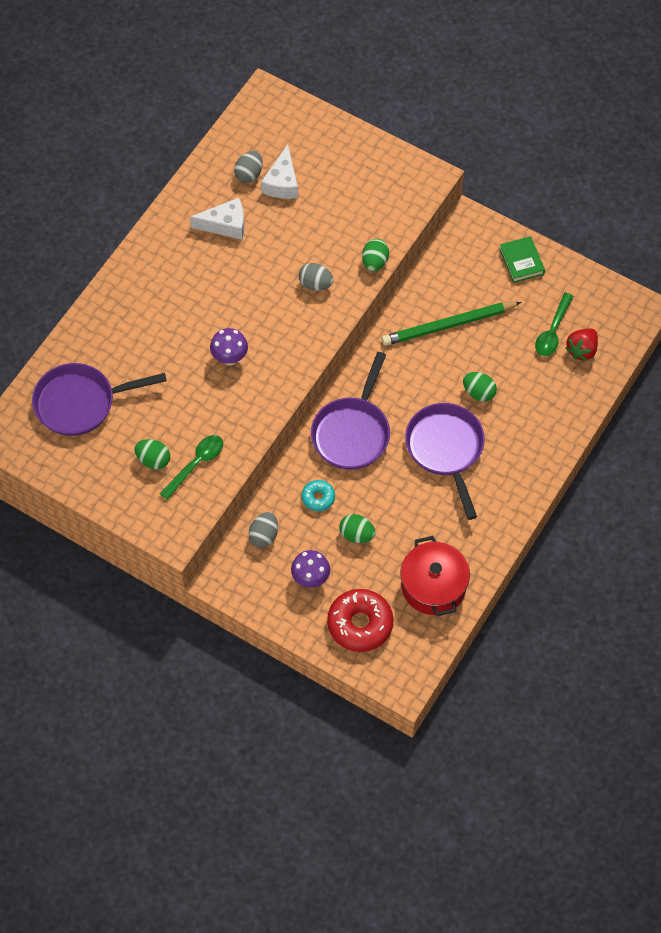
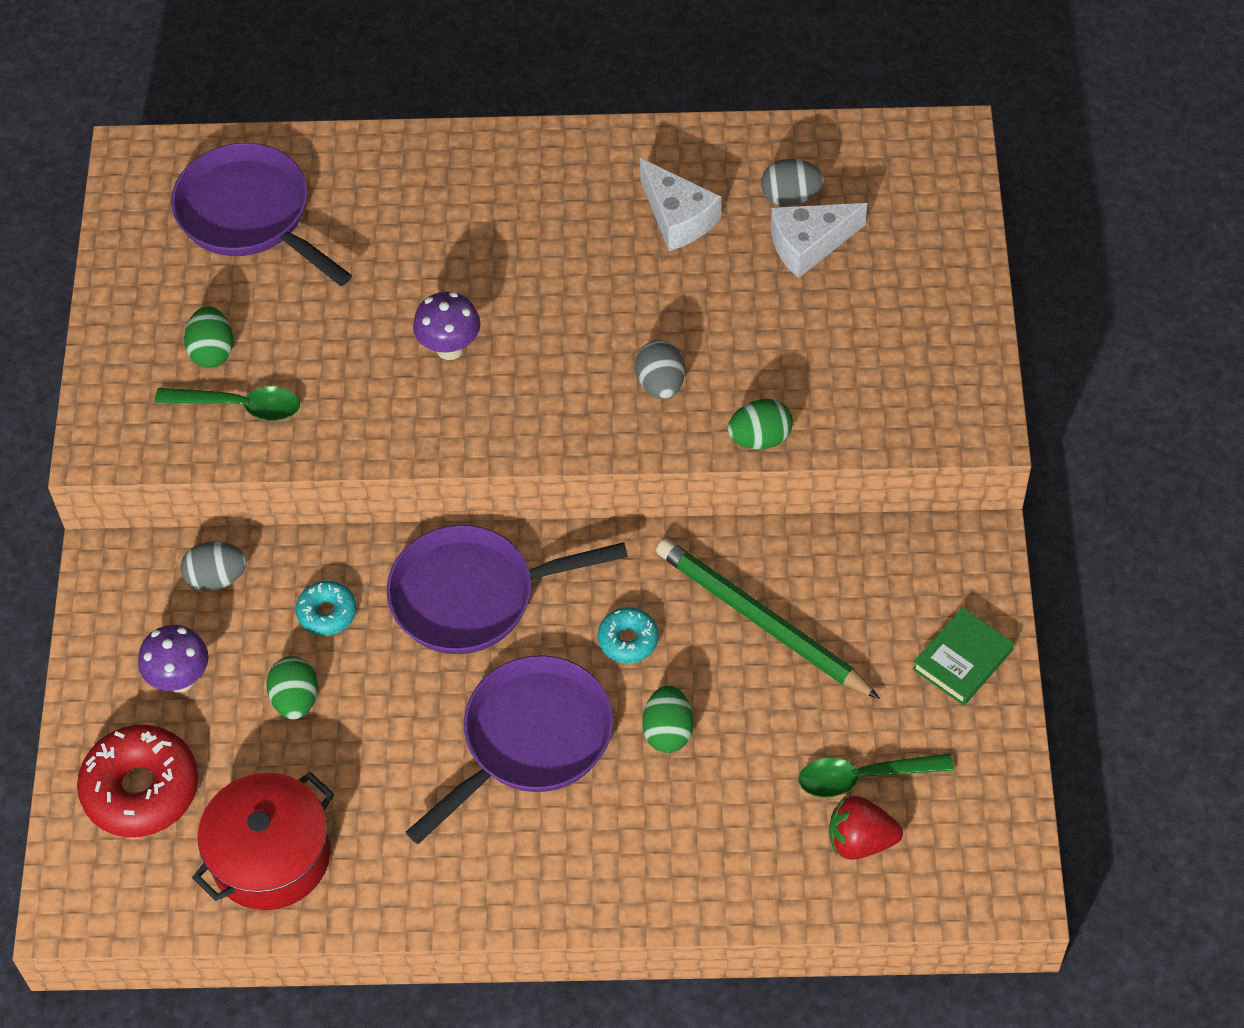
camera: 60 degrees right, 5 degrees down
(421, 382) = (628, 640): none -> turquoise donut

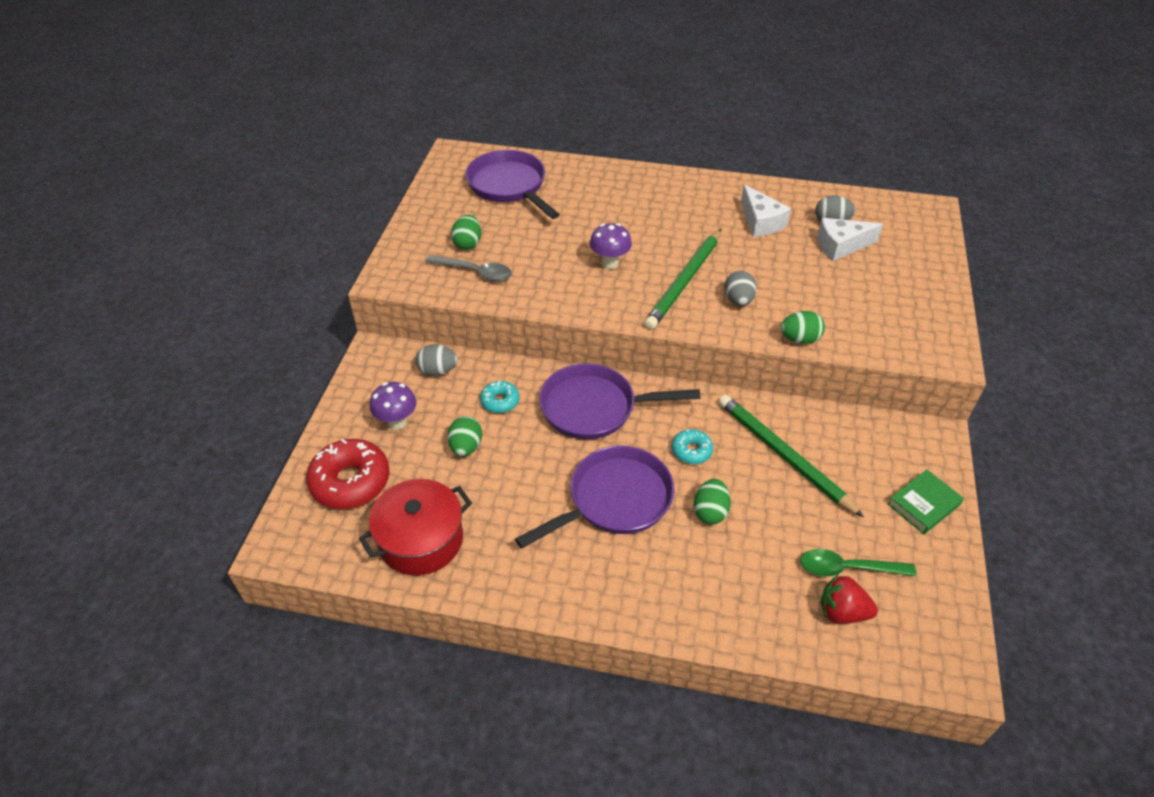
camera: 10 degrees right, 10 degrees down
(239, 406) = (475, 272): green spoon -> grey spoon
(574, 362) = (685, 281): none -> green pencil

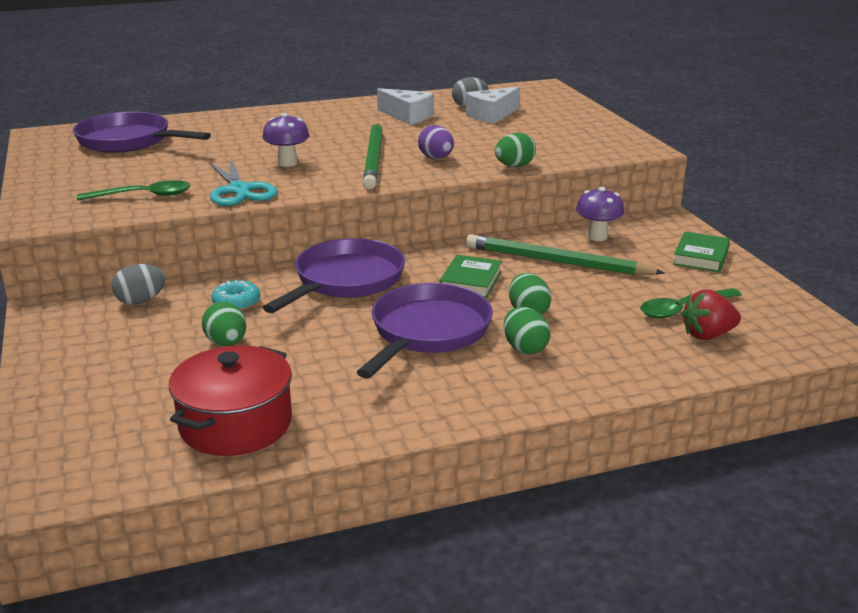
camera: 30 degrees left, 20 degrees down
(350, 481) = (101, 408): red donut -> none
(397, 422) = (123, 349): purple mushroom -> purple mushroom (597, 236)
(468, 244) = (116, 181): green egg -> green egg (525, 348)
(475, 272) = (143, 196): grey spoon -> green spoon
(548, 290) = (239, 190): none -> turquoise scissors
(594, 408) = (345, 281): purple pan -> purple pan turned 150 degrees clockwise
(691, 451) = (470, 281): turquoise donut -> green book
(738, 300) = (436, 158): grey egg -> purple egg

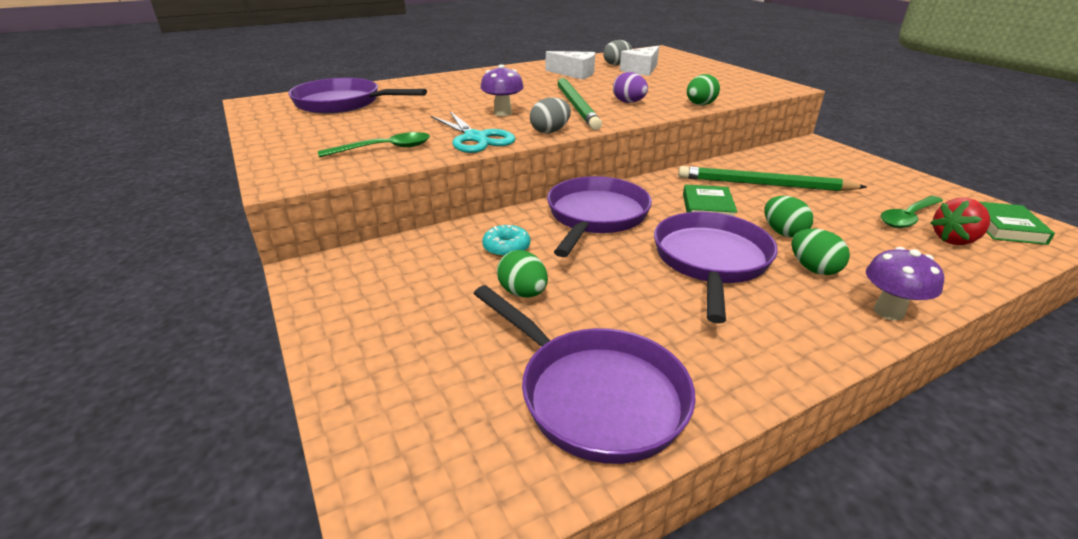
camera: 10 degrees left, 5 degrees up
(141, 301) = (408, 254): grey egg -> grey egg (550, 131)
(236, 424) = (595, 395): red pot -> purple pan
(597, 236) = (775, 161): purple mushroom -> purple mushroom (888, 312)
(701, 257) = (872, 171): green book -> green book (1005, 227)

